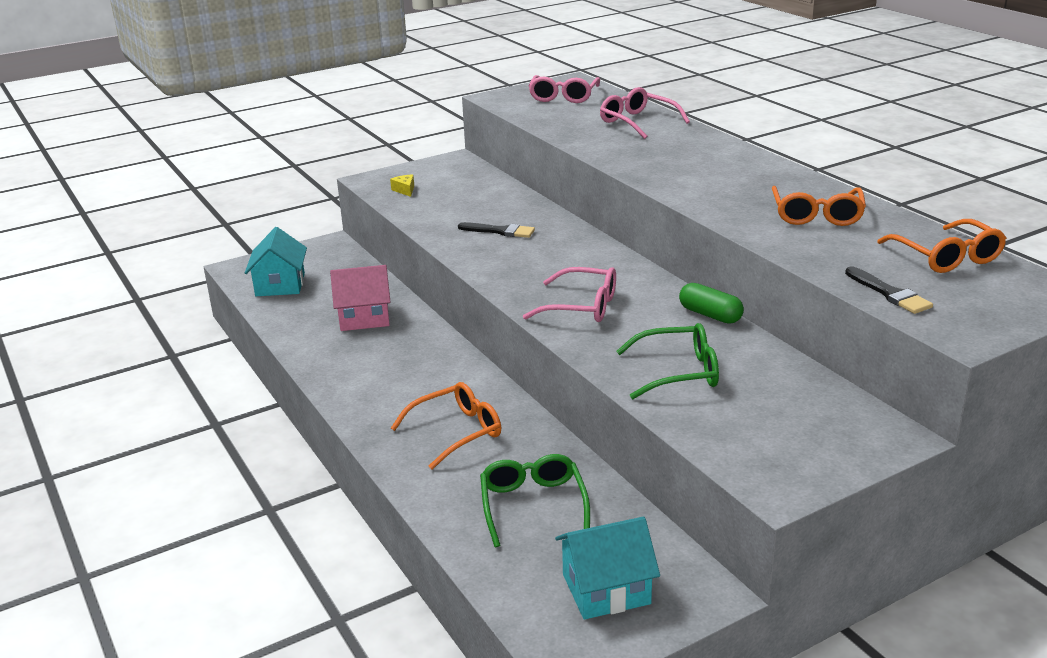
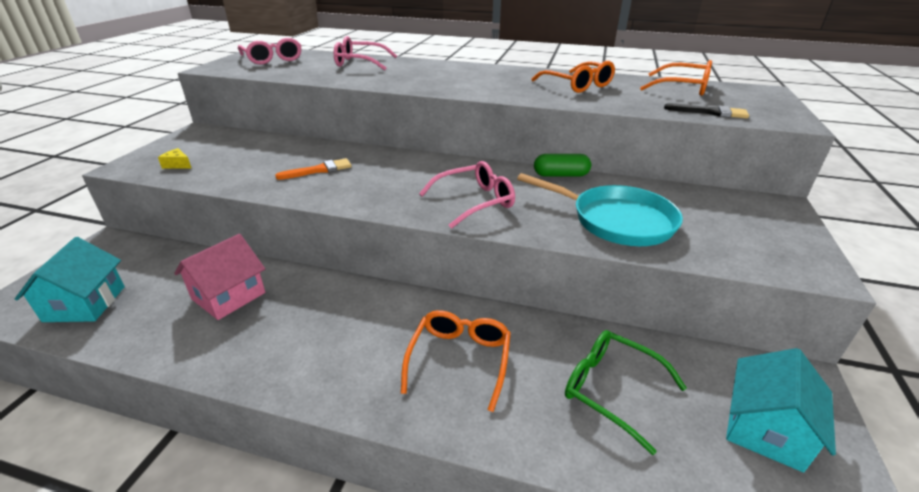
camera: 45 degrees left, 5 degrees up
(280, 285) = (85, 303): turquoise house -> turquoise house turned 45 degrees clockwise
(500, 231) = (319, 170): black brush -> orange brush
(678, 372) = (616, 220): green glasses -> turquoise pan

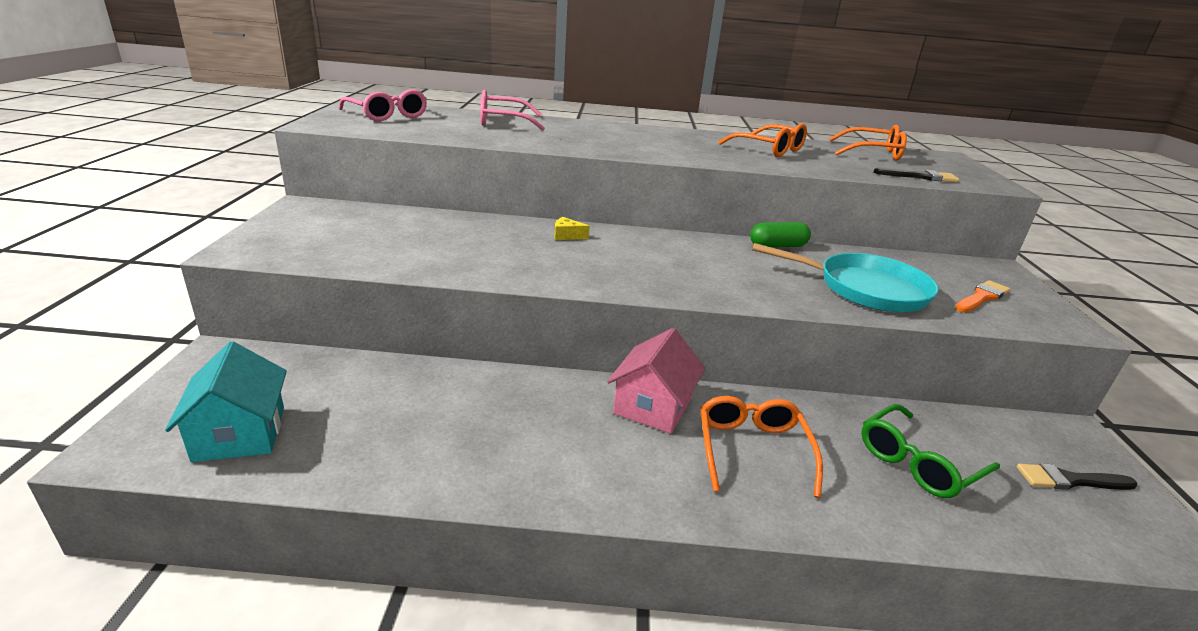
camera: 15 degrees left, 5 degrees down
(177, 165) = (312, 247): yellow cheese -> yellow cheese (567, 235)
(228, 296) = (435, 407): pink house -> pink house (652, 406)
(319, 170) = (504, 248): orange brush -> orange brush (981, 297)
(474, 202) = (709, 276): pink glasses -> none
(612, 390) = (918, 462): green glasses -> green glasses turned 60 degrees counterclockwise
(765, 428) = (1070, 480): turquoise house -> black brush

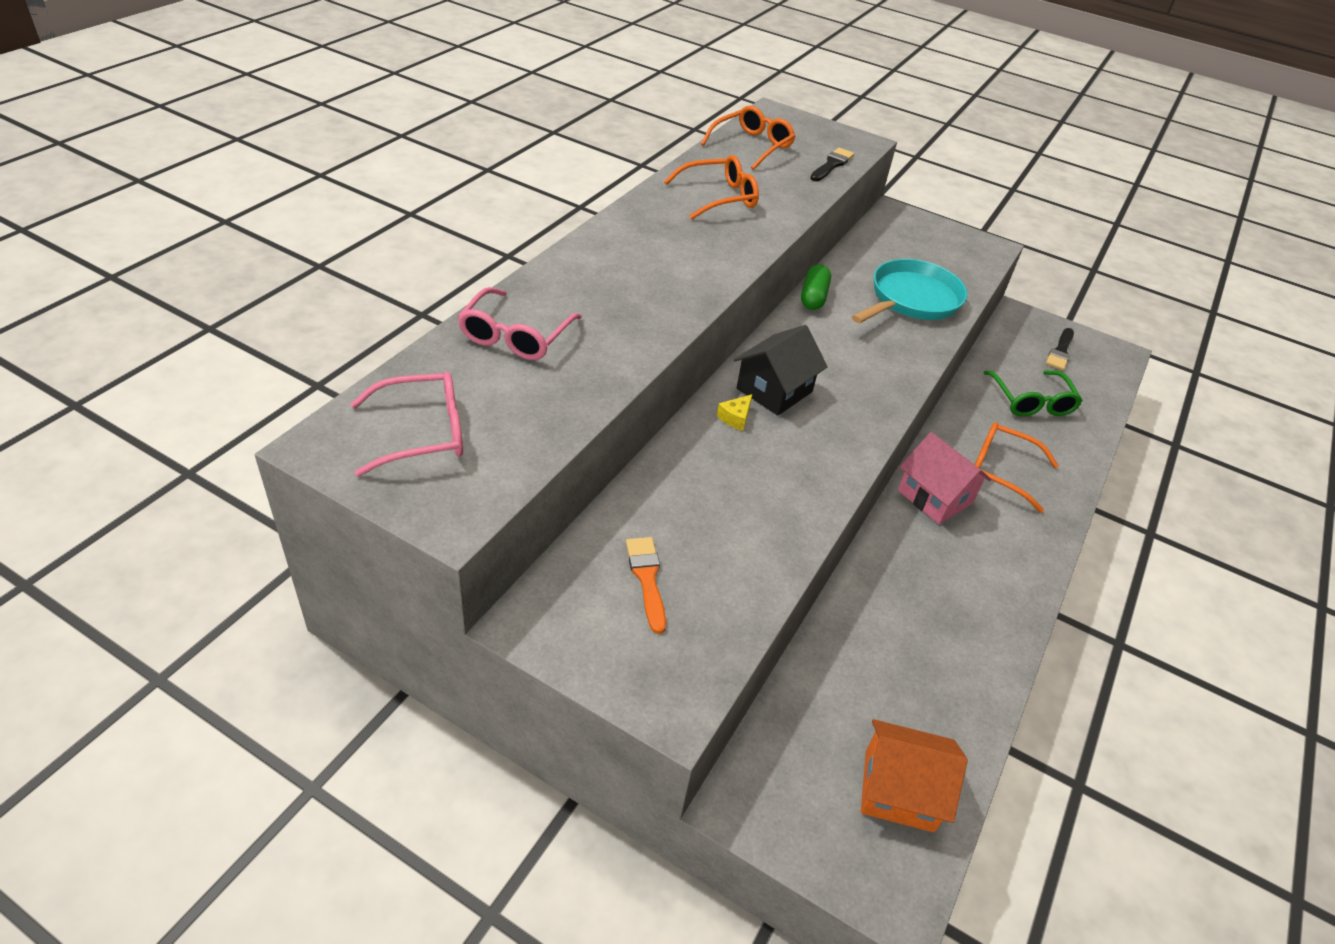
camera: 65 degrees left, 15 degrees up
(240, 433) = (899, 790): turquoise house -> orange house
(621, 245) = (774, 390): none -> black house
(981, 297) = (940, 254): orange brush -> orange brush (647, 579)

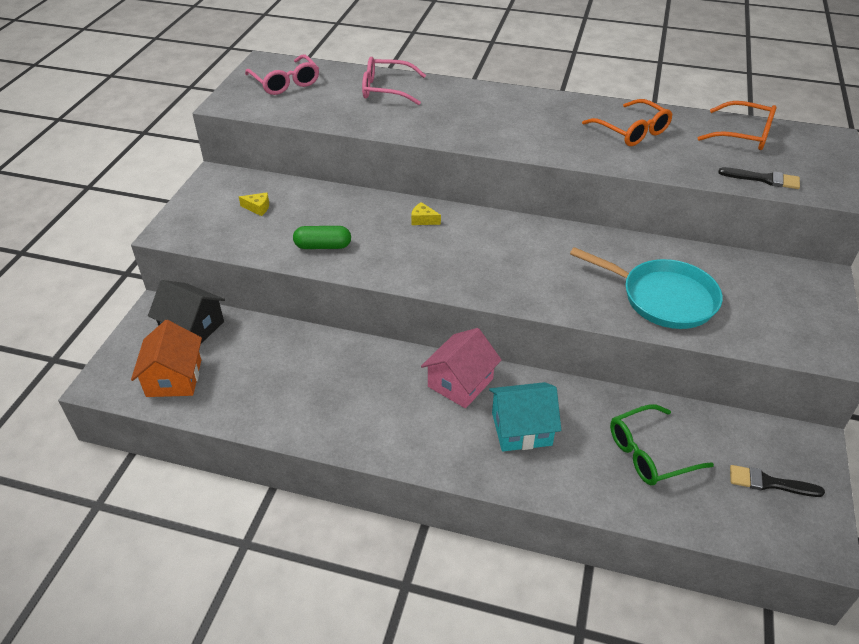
camera: 80 degrees right, 0 degrees up
(647, 579) = (258, 208): orange brush -> yellow cheese
(774, 390) = (467, 233): black house -> black house (192, 327)
(813, 297) = (611, 239): green capsule -> green capsule (323, 246)
(1001, 471) = (521, 429): orange glasses -> turquoise house

